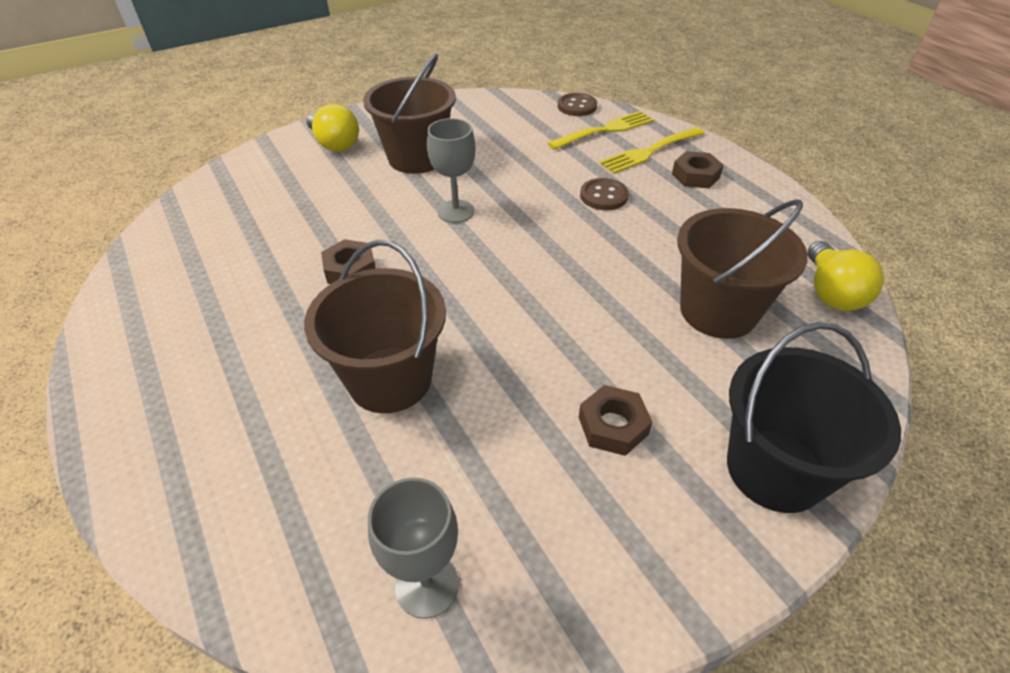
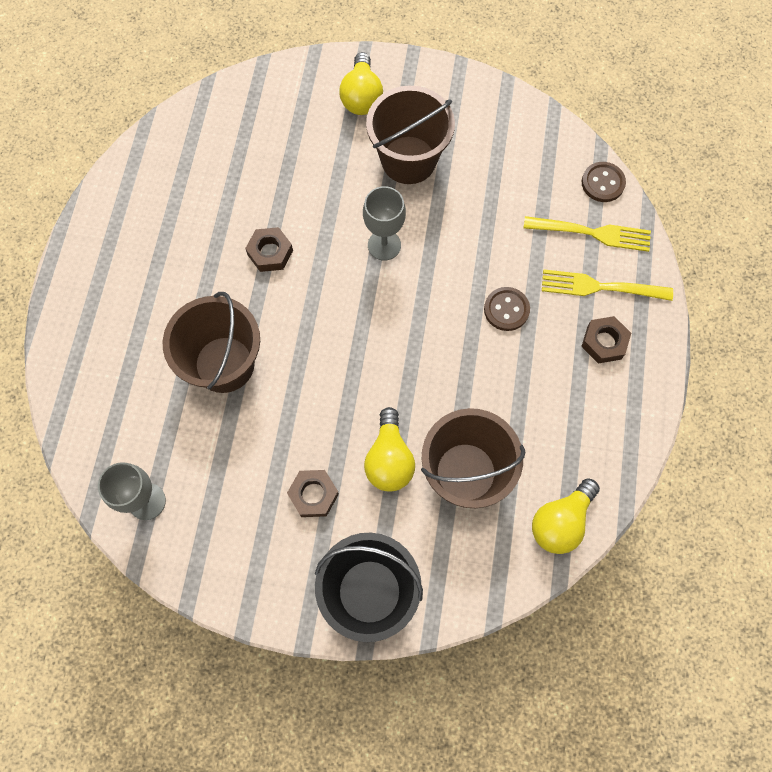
camera: 40 degrees right, 25 degrees up
(644, 345) = (389, 459): none -> yellow light bulb

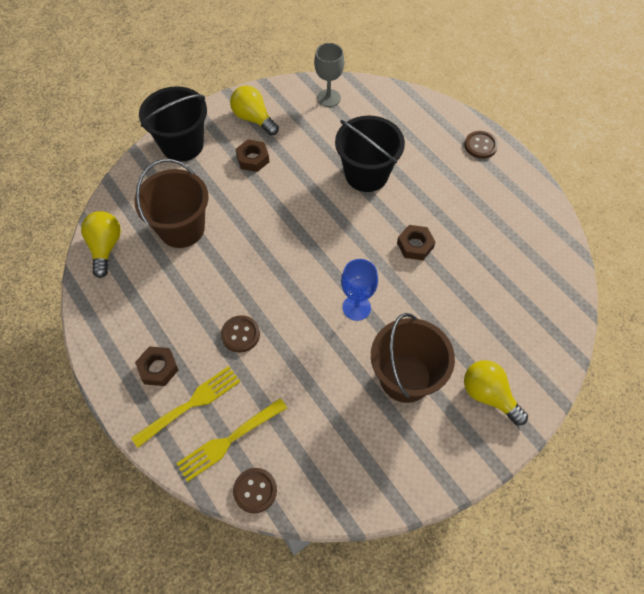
camera: 135 degrees right, 10 degrees down
(81, 291) = (480, 146): none -> brown button
(224, 364) = (366, 174): brown bucket -> black bucket
(384, 245) = (356, 307): grey goblet -> blue goblet
(389, 459) = (230, 202): yellow light bulb -> yellow light bulb (253, 119)

